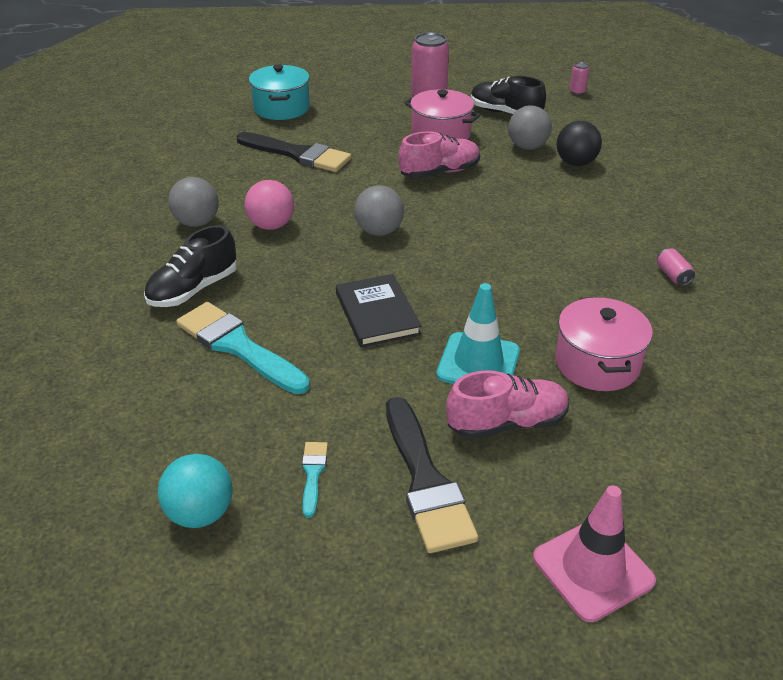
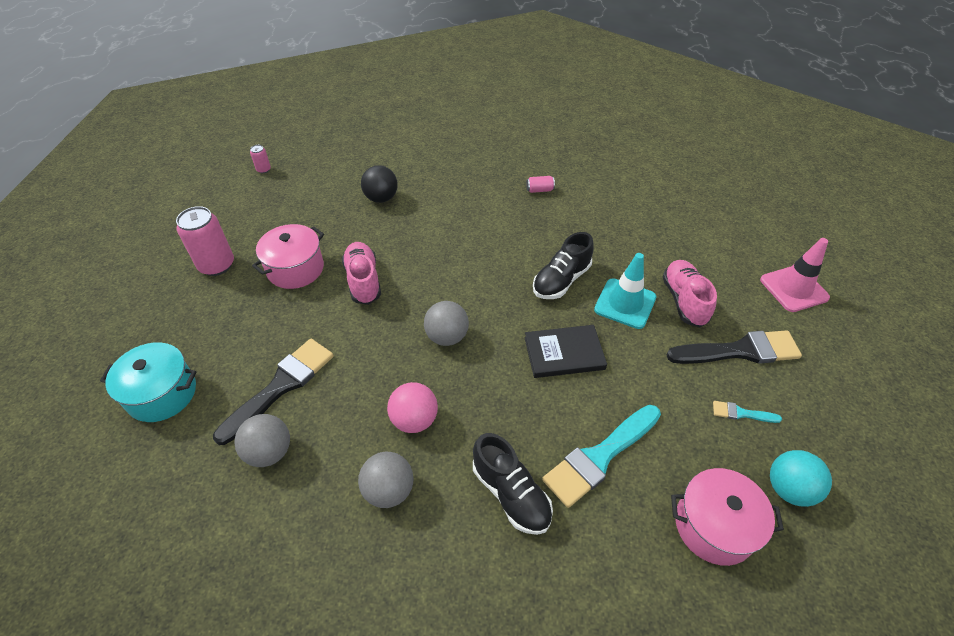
camera: 80 degrees left, 10 degrees up
(505, 113) = (277, 219): black shoe -> black shoe (561, 280)
(527, 147) = (344, 219): grey ball -> grey ball (269, 452)
(597, 363) = (626, 246): pink pot -> pink pot (714, 526)

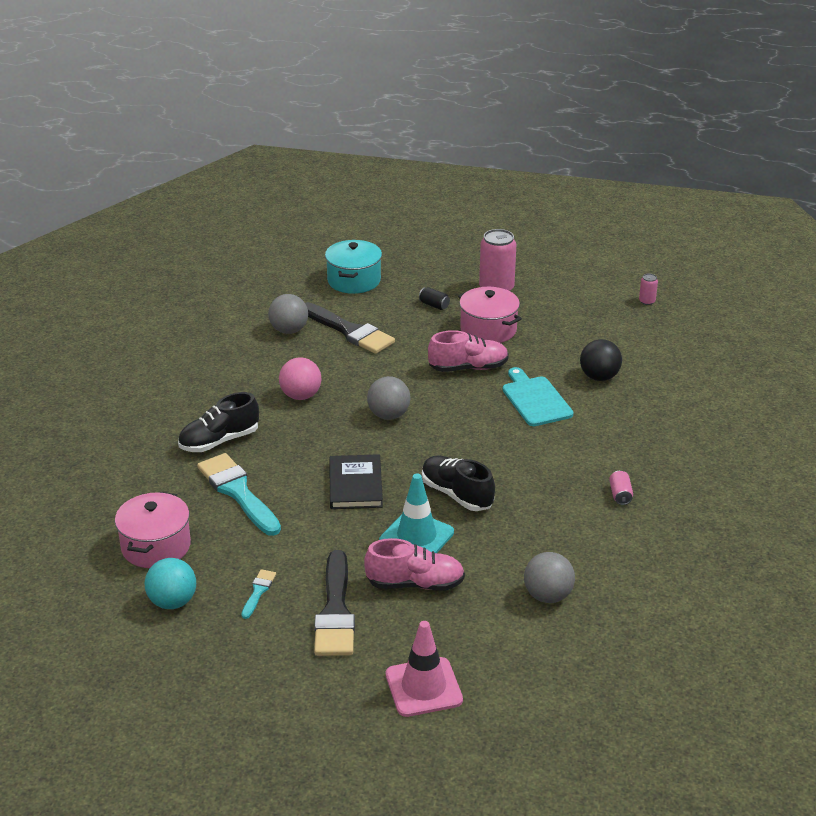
camera: 95 degrees right, 15 degrees down
(239, 313) = (434, 305): none -> black can
(389, 490) = (241, 383): grey ball -> grey ball (548, 596)
(416, 235) = (535, 399): none -> turquoise cutting board

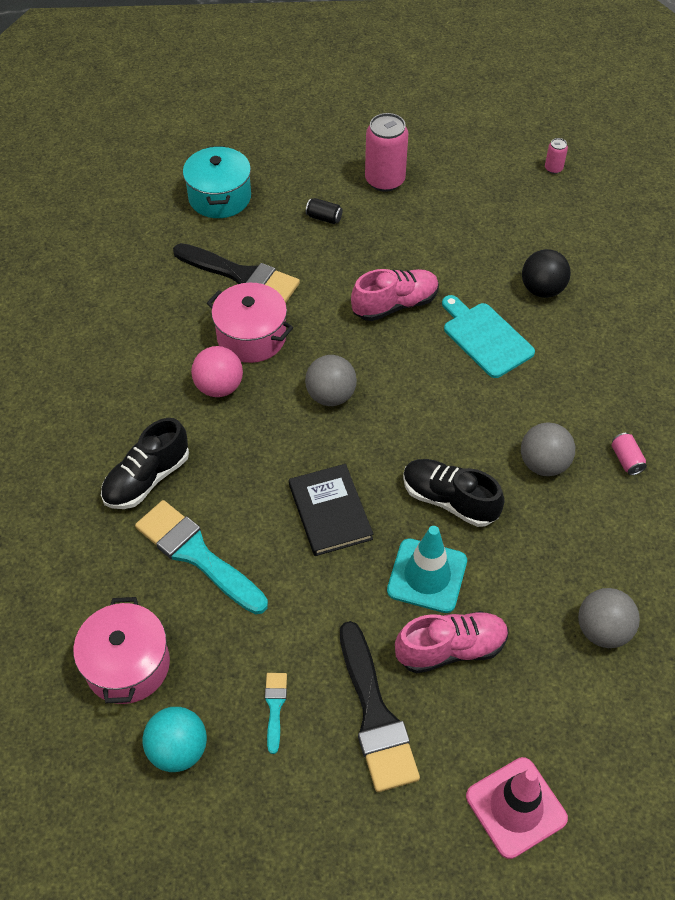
camera: 15 degrees left, 20 degrees up
(289, 330) = (170, 288): grey ball -> grey ball (543, 464)
(488, 330) = (397, 243): pink pot -> pink pot (251, 337)

